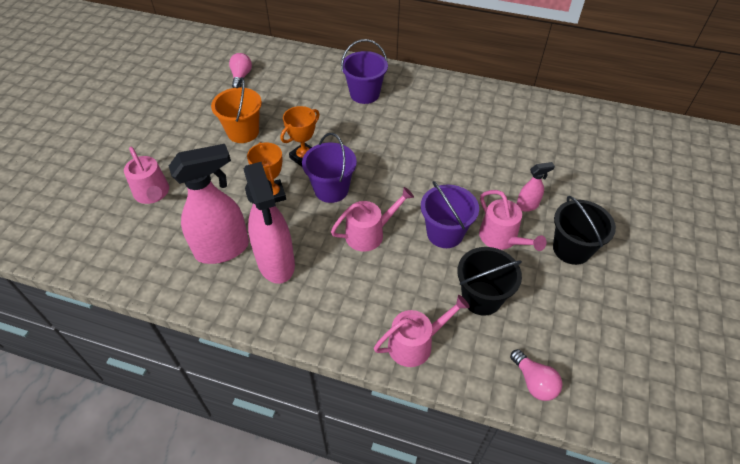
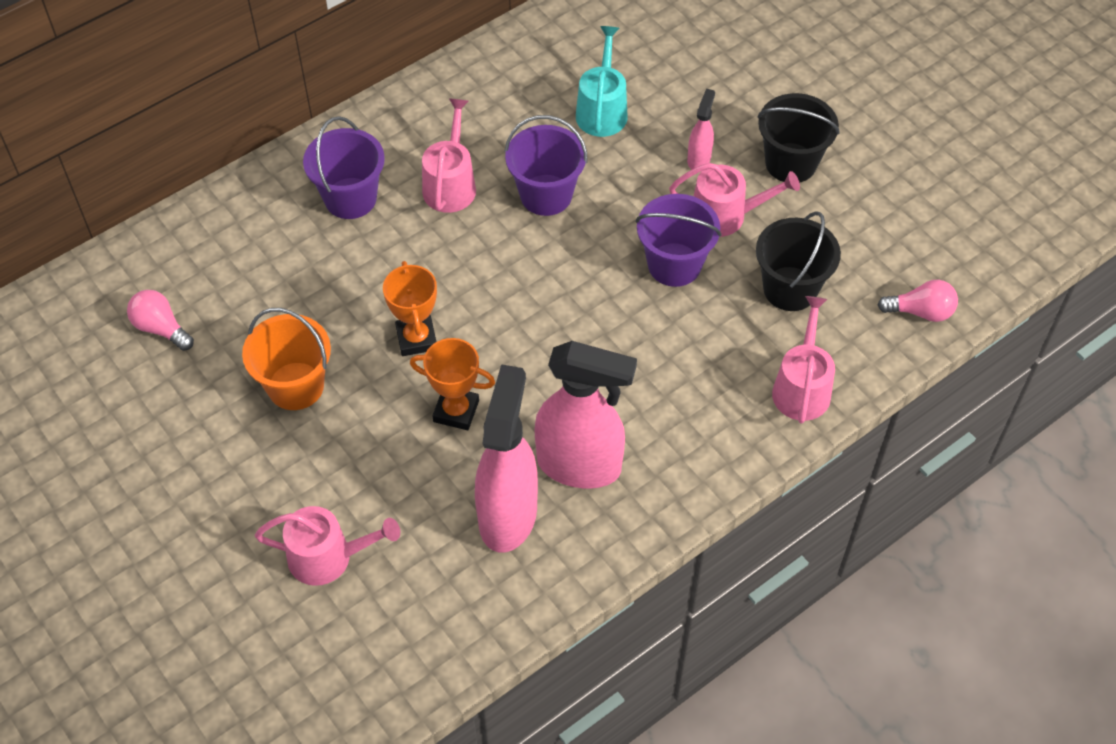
camera: 55 degrees left, 5 degrees up
(331, 189) = (504, 340): purple bucket -> purple bucket (546, 195)
(369, 234) = (612, 341): pink watering can -> pink watering can (450, 184)
(513, 150) = (602, 110): none -> turquoise watering can

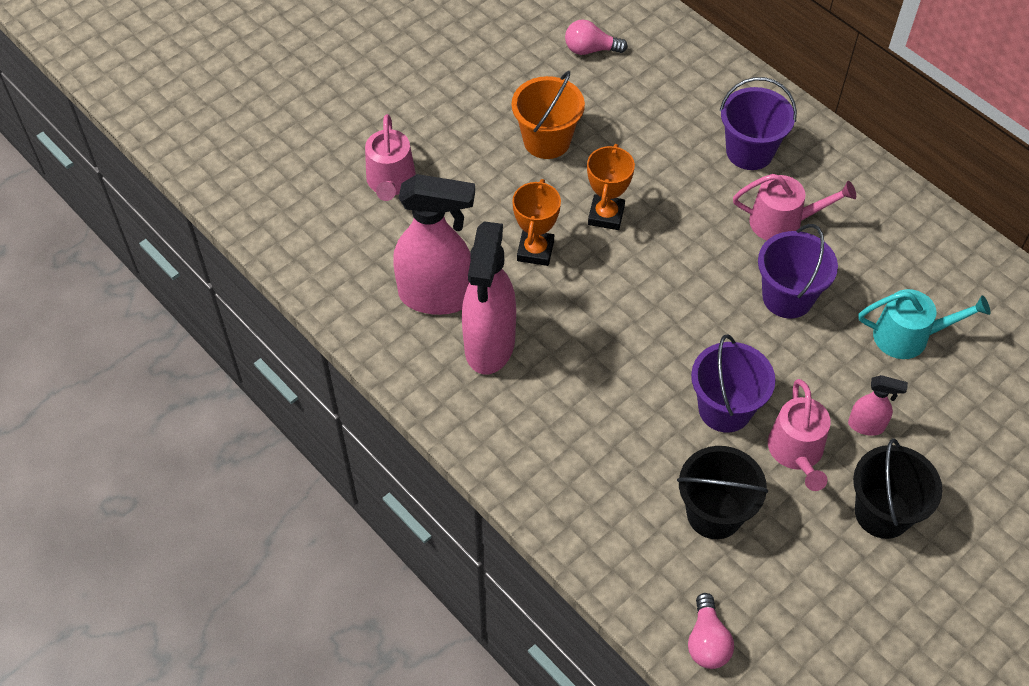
camera: 85 degrees right, 0 degrees up
(161, 328) = (590, 50): pink light bulb -> pink light bulb turned 120 degrees counterclockwise
(416, 339) = (606, 215): orange trophy -> orange trophy turned 60 degrees counterclockwise
(802, 387) = (595, 525): pink watering can -> none

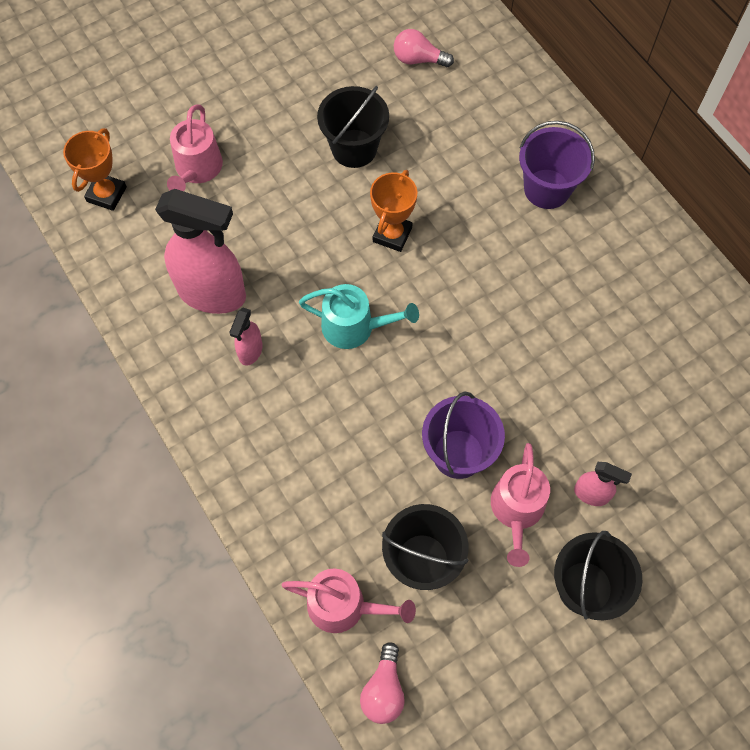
camera: 10 degrees right, 10 degrees up
(489, 345) = (250, 351): pink spray bottle -> pink spray bottle, size x0.46
(535, 251) = (316, 261): orange trophy -> orange trophy (106, 194)
(547, 140) = (354, 148): orange bucket -> black bucket
(782, 222) = (561, 268): pink watering can -> pink watering can (344, 606)
(787, 297) = (547, 347): purple bucket -> none
(908, 336) = (655, 407): turquoise watering can -> turquoise watering can (354, 327)

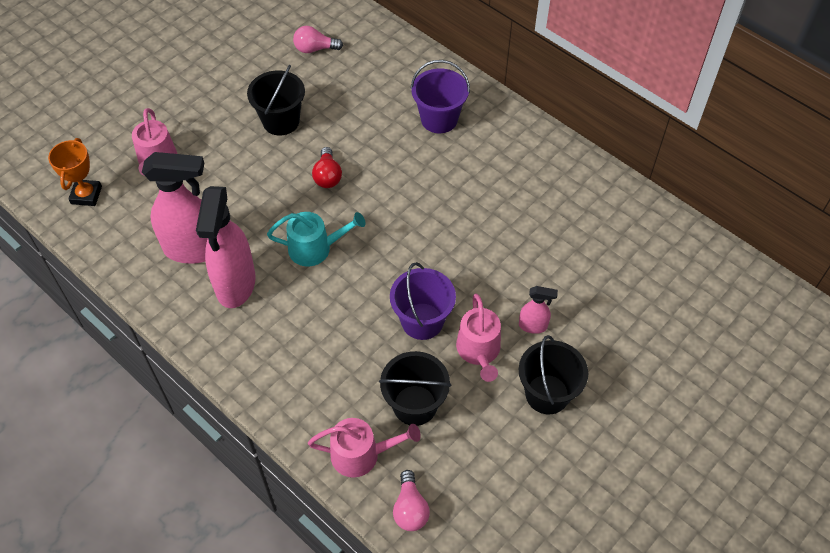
camera: 15 degrees left, 10 degrees down
(250, 351) = (235, 285): pink spray bottle -> pink spray bottle, size x2.15
(392, 234) = (327, 176): orange trophy -> red light bulb

